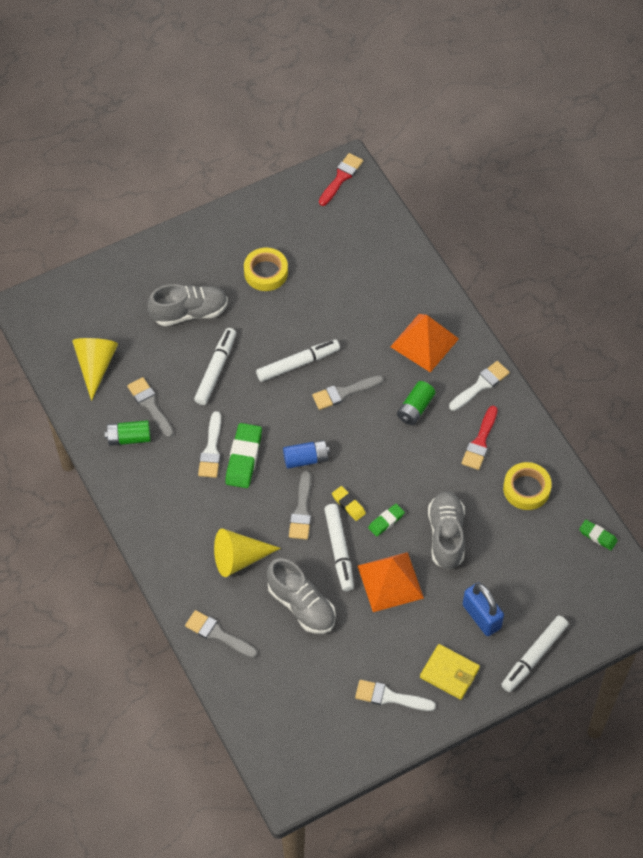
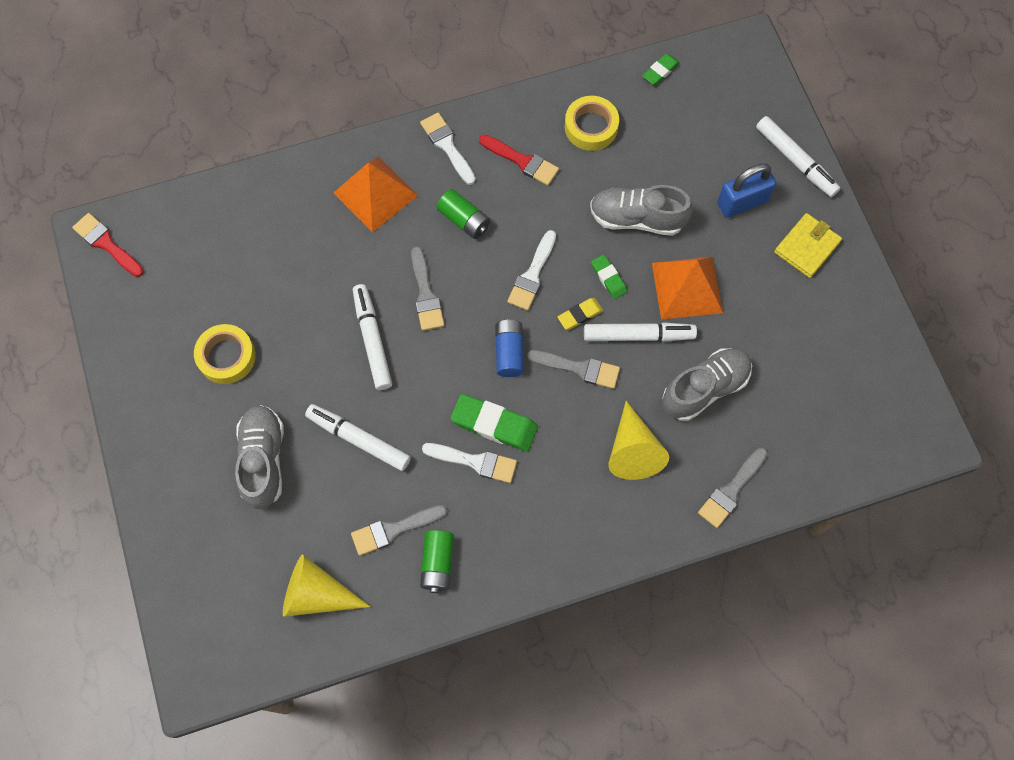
camera: 80 degrees left, 10 degrees up
(390, 697) = (830, 313): white brush -> white brush (532, 275)

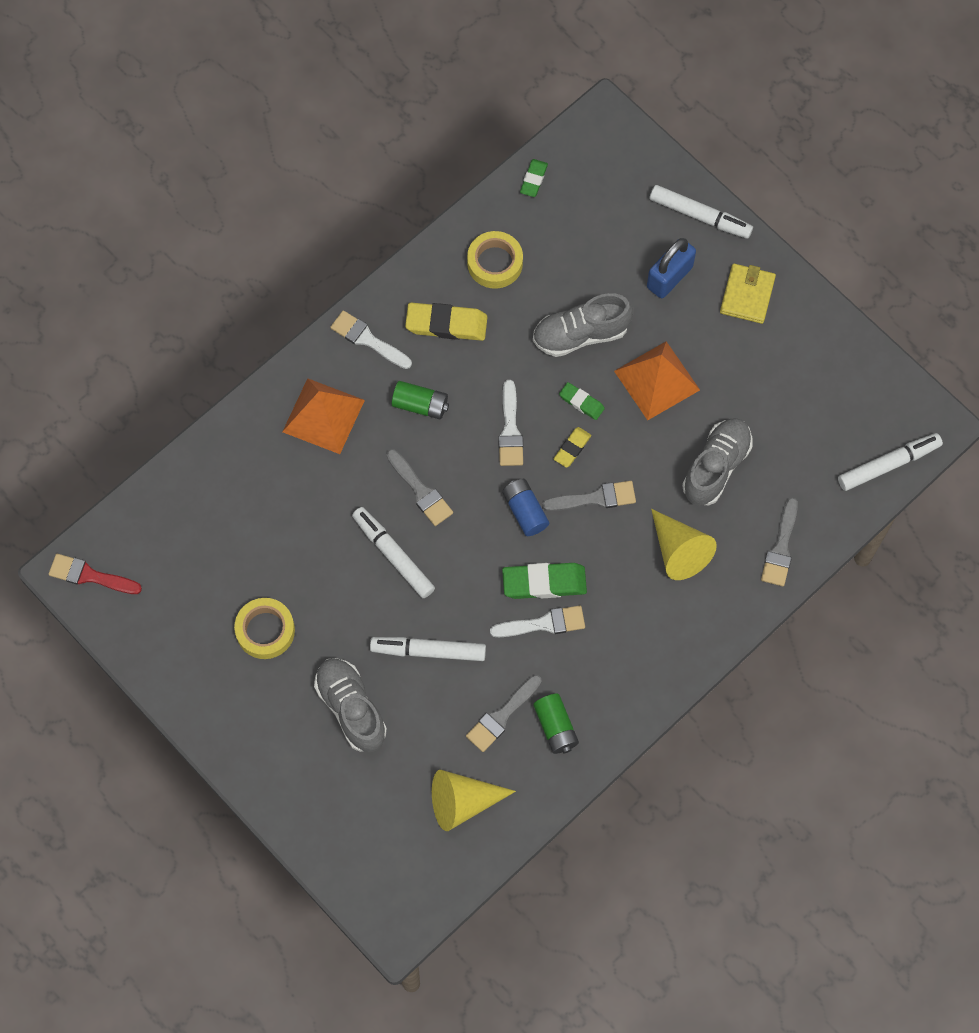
camera: 25 degrees left, 0 degrees up
(522, 161) = (446, 324): red brush -> yellow eraser
(638, 335) = (634, 444): white marker -> white marker (888, 465)

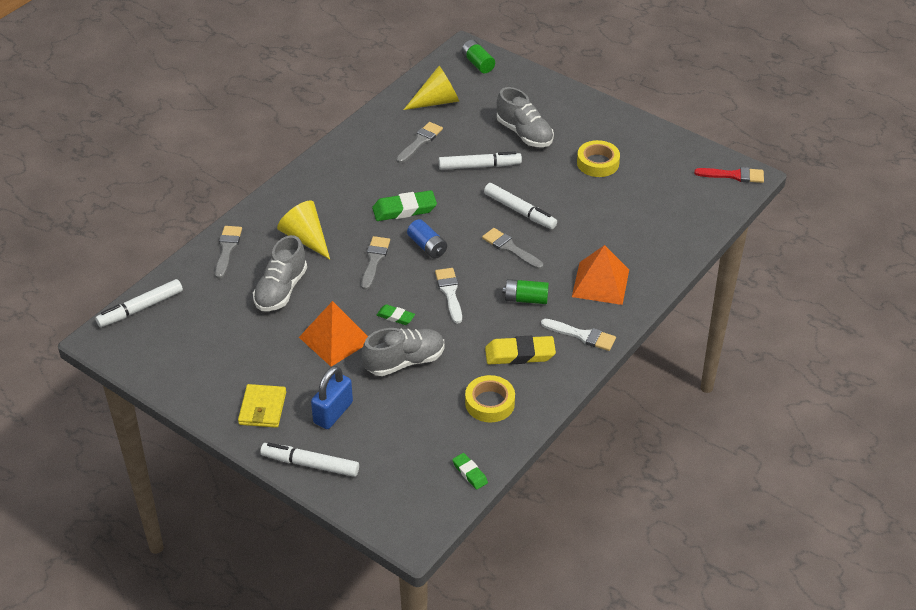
camera: 170 degrees right, 25 degrees down
(533, 179) = (470, 473): green eraser -> green eraser turned 45 degrees counterclockwise
(544, 624) = (400, 189): white brush -> none
(555, 727) = (382, 140): green battery -> green battery (478, 63)
(572, 448) = (398, 287): yellow eraser -> none
(595, 498) = (374, 260): grey brush -> grey brush turned 120 degrees clockwise

